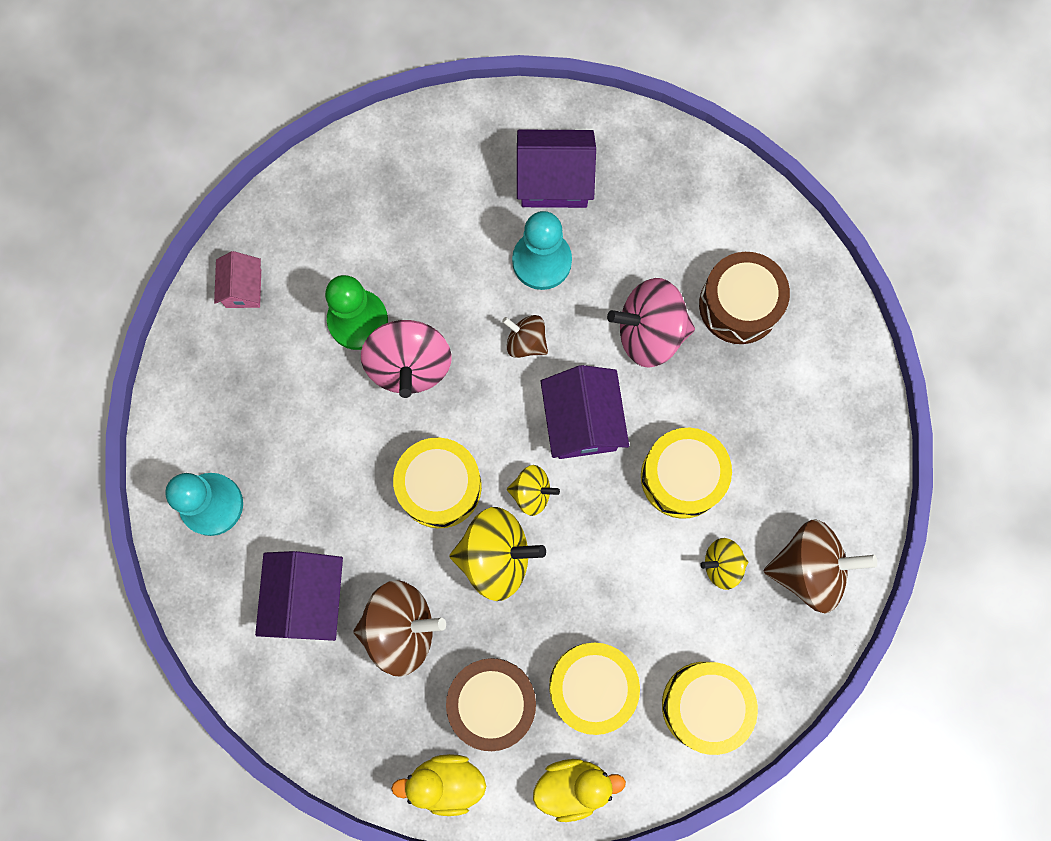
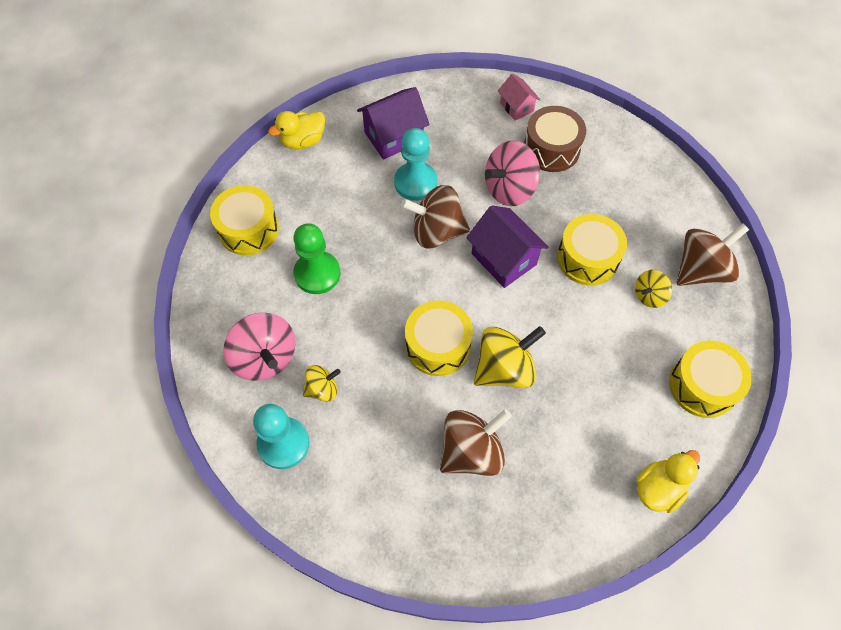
camera: 30 degrees left, 15 degrees down
(243, 288) = (225, 293): pink house -> pink house (516, 107)
(308, 598) = (392, 468): purple house -> none
(409, 365) = (369, 283): pink spinning top -> pink spinning top (265, 358)
(446, 782) = (572, 539): yellow duck -> yellow duck (303, 141)
(492, 702) = (566, 464): brown drum -> none
(526, 342) = (436, 232): brown spinning top -> brown spinning top, size x1.79
(532, 493) = (501, 317): yellow spinning top -> yellow spinning top (322, 389)
(592, 686) = (624, 415): yellow drum -> yellow drum (248, 229)

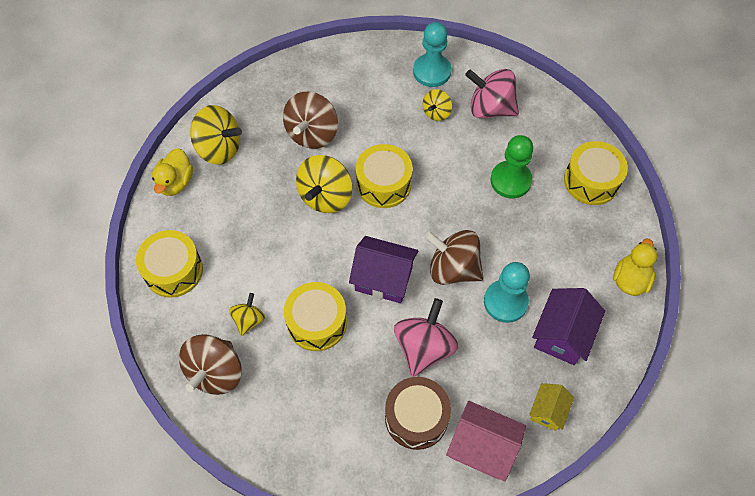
camera: 145 degrees right, 0 degrees up
(436, 232) = (453, 268): brown spinning top -> brown spinning top turned 120 degrees counterclockwise
(450, 101) = (548, 411): none -> yellow house
(516, 107) = (482, 447): pink house -> pink house, size x1.67
(587, 502) = (219, 148): none -> yellow spinning top

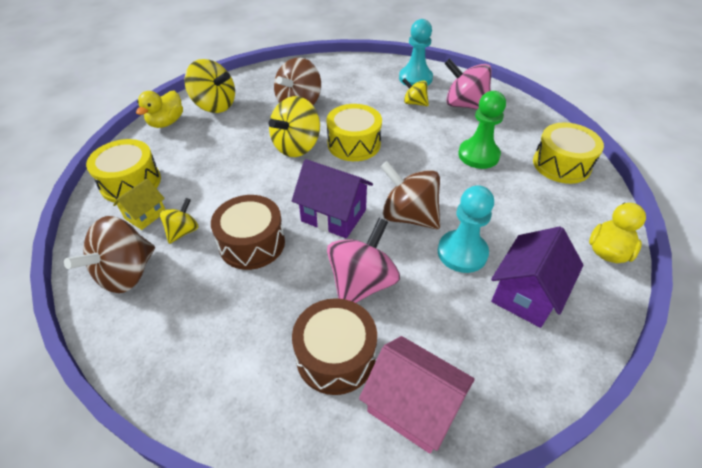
camera: 10 degrees right, 15 degrees down
(317, 322) = (252, 243): yellow drum -> brown drum
(436, 112) = (414, 103): yellow spinning top -> yellow spinning top turned 75 degrees clockwise
(548, 411) = (504, 375): yellow house -> yellow house (145, 215)

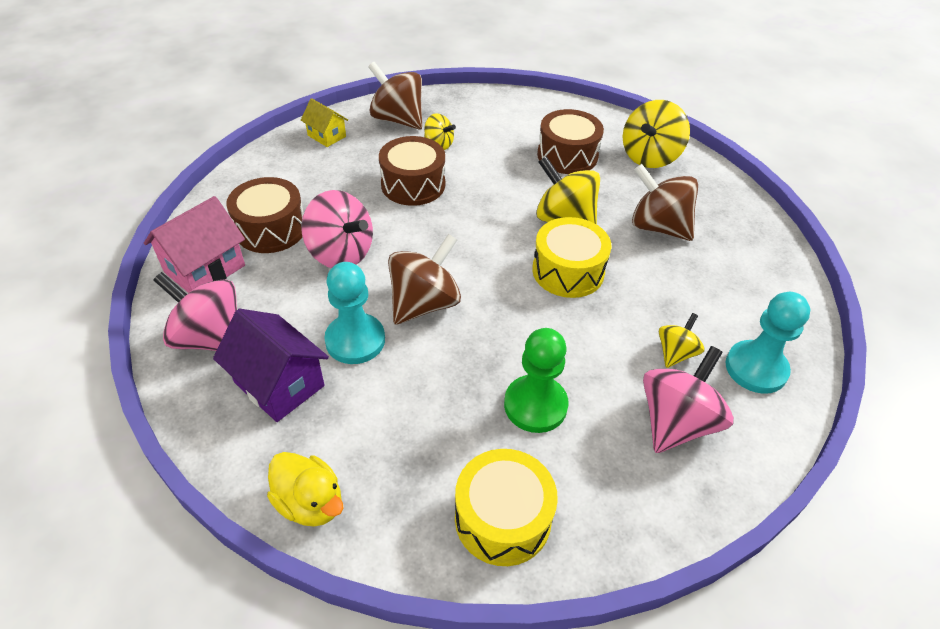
camera: 95 degrees right, 0 degrees up
(131, 182) = (512, 111): yellow drum -> none
(145, 215) = (465, 123): yellow house -> yellow house (327, 136)
(166, 122) = (612, 125): yellow duck -> none
(209, 146) = (567, 155): none -> brown drum
(333, 215) = (439, 242): purple house -> none
(502, 365) = (210, 338): none -> pink spinning top

